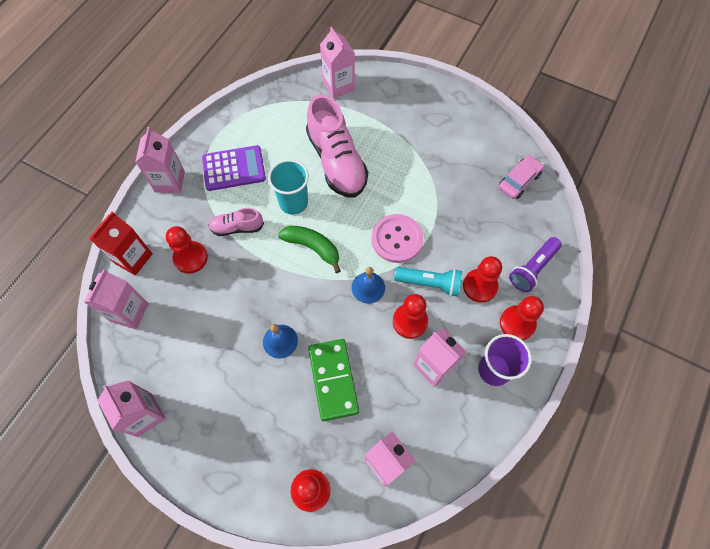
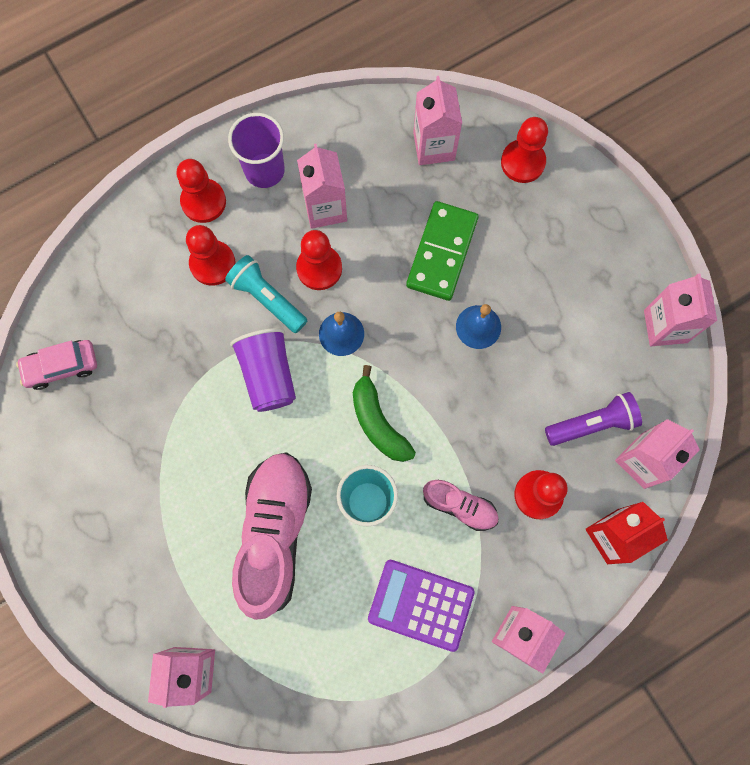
camera: 150 degrees left, 10 degrees up
(397, 239) = (268, 375): pink button -> purple cup
(532, 269) = (137, 249): purple flashlight -> purple flashlight (592, 423)

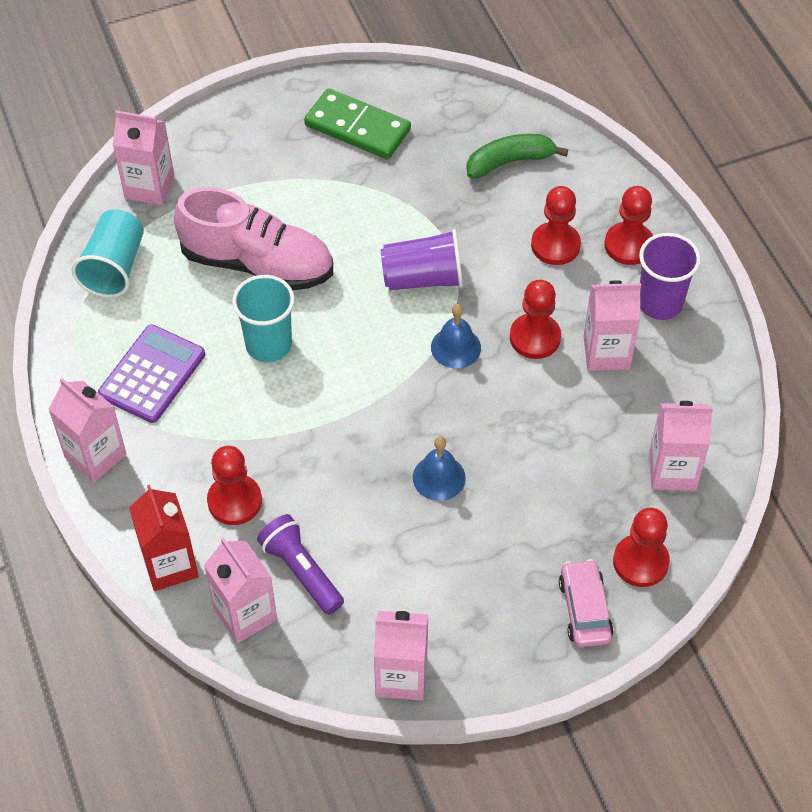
camera: 100 degrees right, 20 degrees down
(61, 366) = (466, 116): pink car -> pink car (584, 609)
(267, 299) = (507, 287): turquoise flashlight -> none
(301, 678) = (114, 267): none -> turquoise cup
(378, 422) = (350, 366): green banana -> green banana (510, 161)
(441, 252) = (535, 456): green domino -> green domino (357, 127)
(459, 506) = (242, 425): pink shoe -> none
(592, 423) = (301, 571): purple flashlight -> purple flashlight turned 150 degrees clockwise

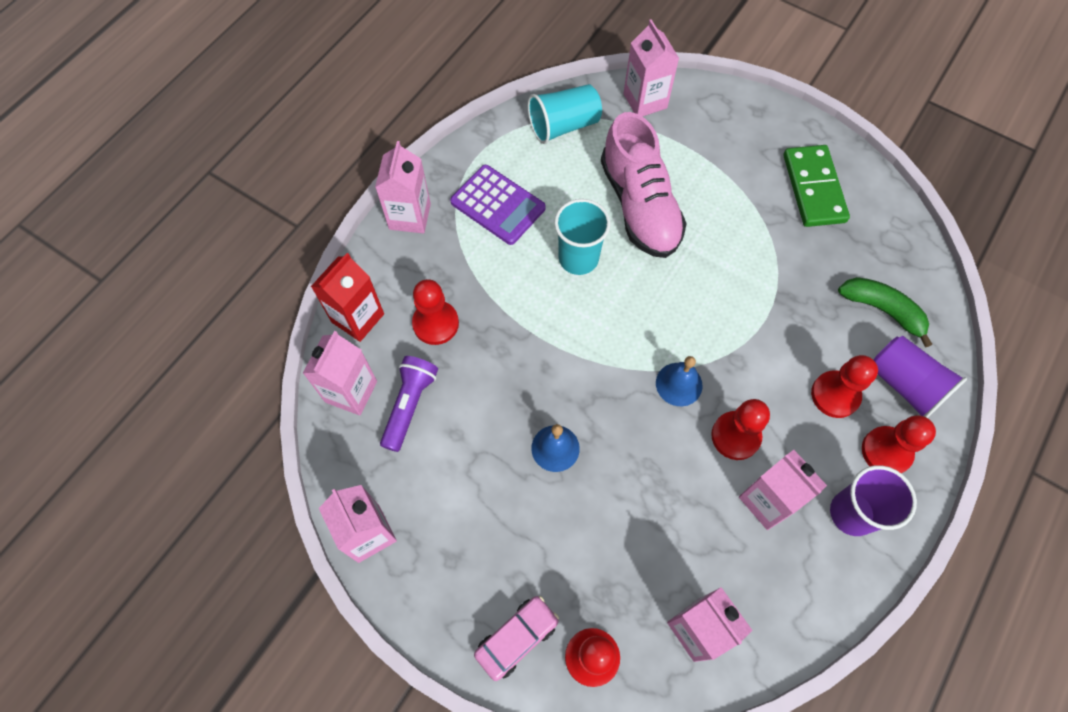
camera: 55 degrees right, 10 degrees up
(152, 374) = (498, 205): purple calculator -> purple calculator turned 45 degrees clockwise
(423, 278) = (720, 320): purple cup -> purple cup (905, 385)

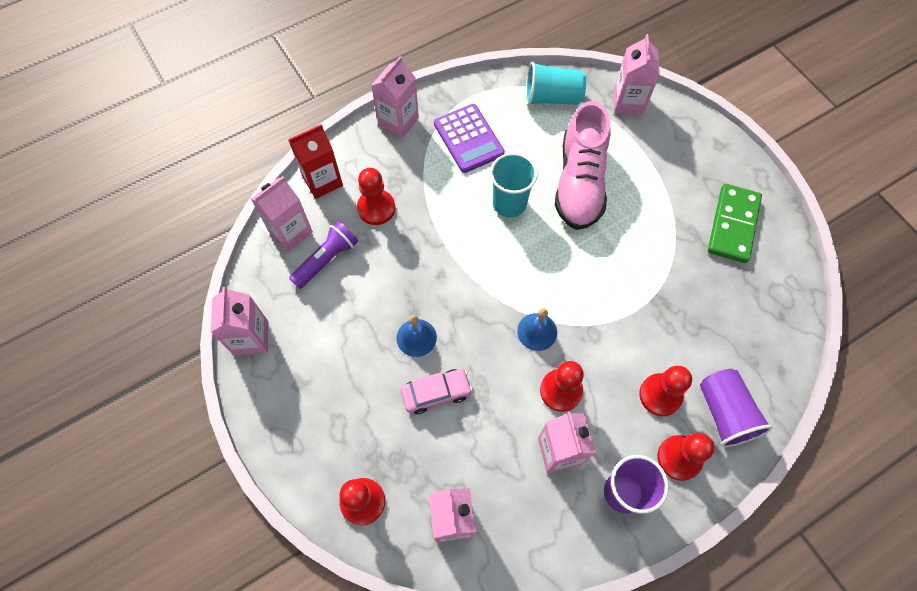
camera: 25 degrees right, 0 degrees up
(517, 638) = (316, 461): pink car -> pink car (436, 393)
(882, 310) = (738, 346): green banana -> none

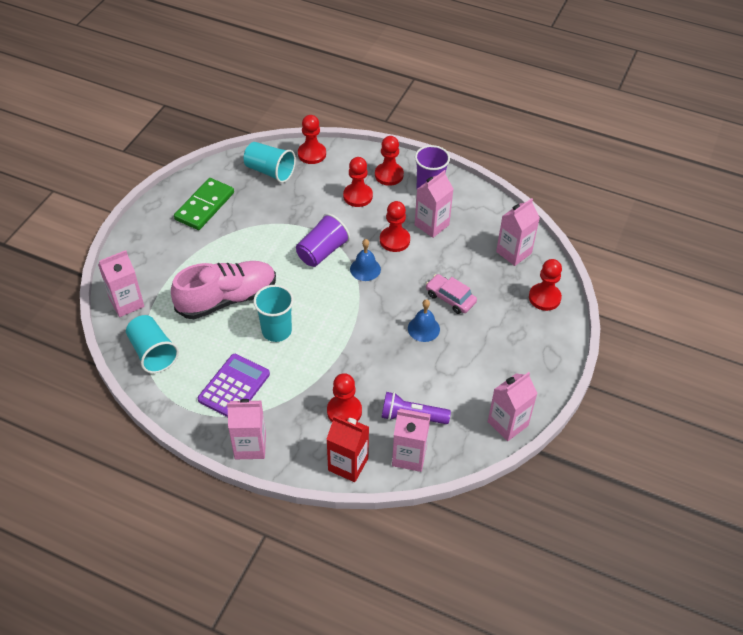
camera: 125 degrees left, 15 degrees down
(724, 413) = (345, 166): purple cup -> purple cup (322, 252)
(733, 225) = (204, 206): green domino -> green domino turned 45 degrees counterclockwise
(759, 320) = (270, 171): none -> turquoise cup
(770, 387) = (312, 154): none -> red pawn

